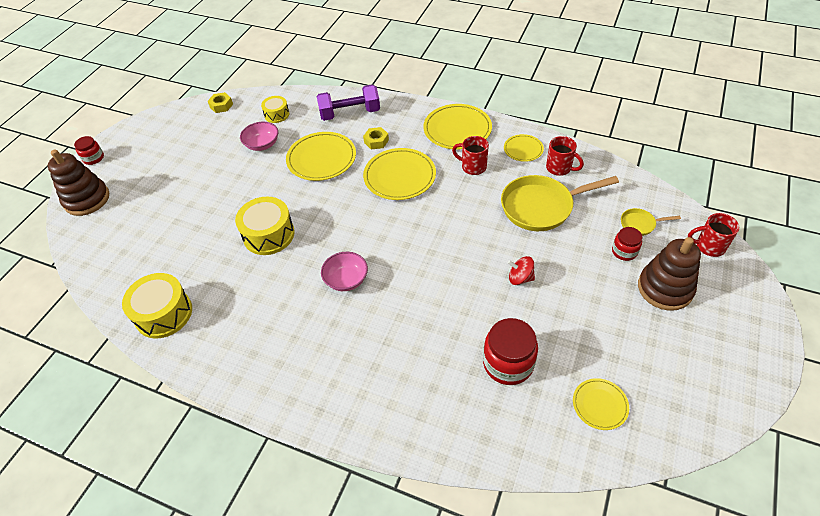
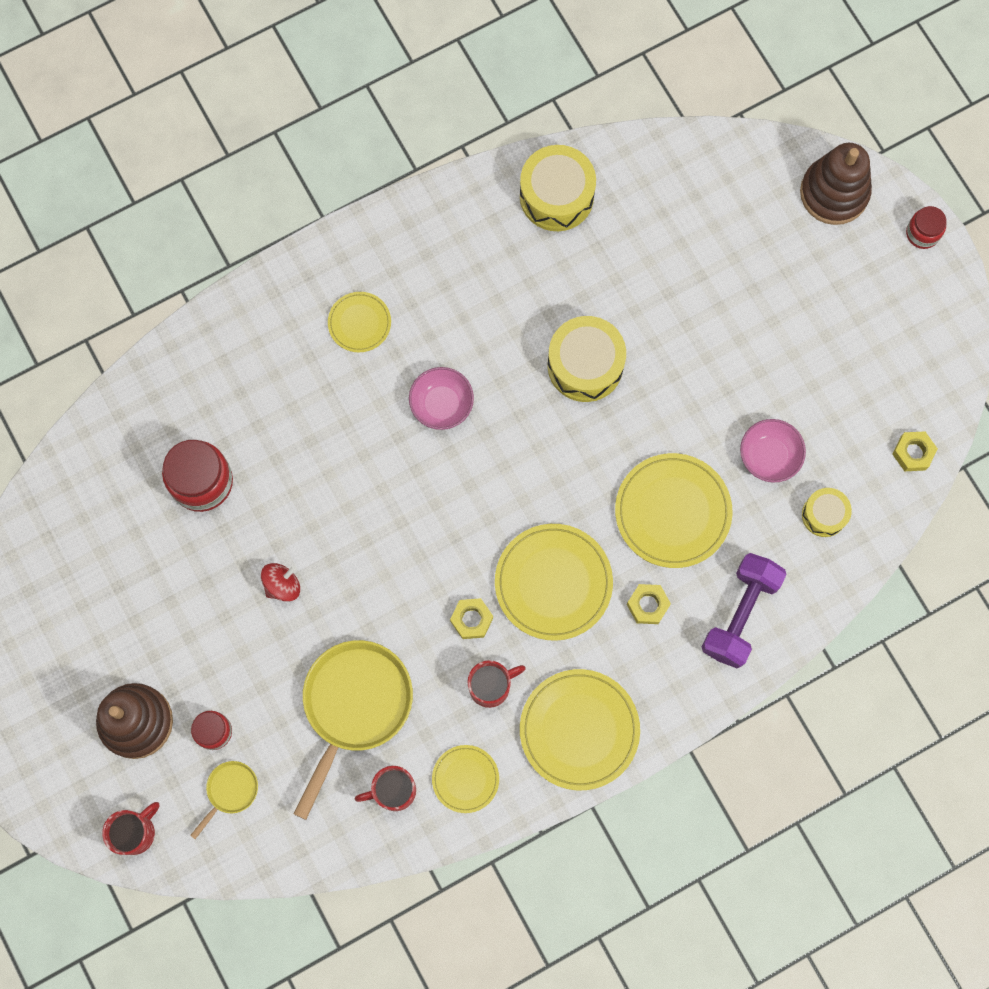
camera: 125 degrees right, 25 degrees up
(450, 193) = (471, 619): none -> yellow nut
(600, 405) = (91, 525): yellow plate -> yellow plate (359, 323)

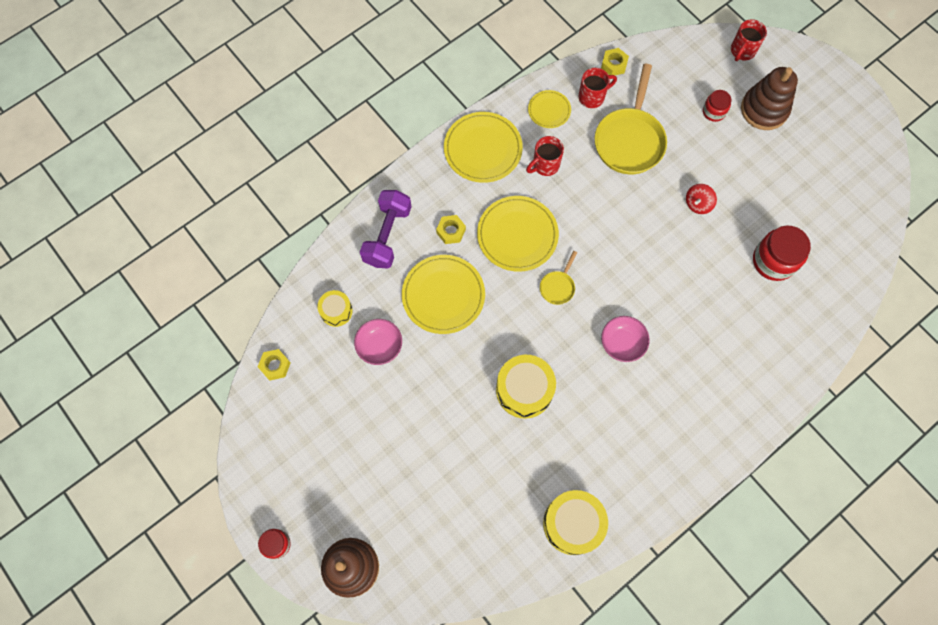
camera: 170 degrees right, 5 degrees down
(230, 791) = (692, 81): yellow pan -> yellow pan (558, 286)
(359, 323) = (698, 393): yellow plate -> none
(471, 619) = (567, 203): yellow nut -> yellow nut (614, 64)

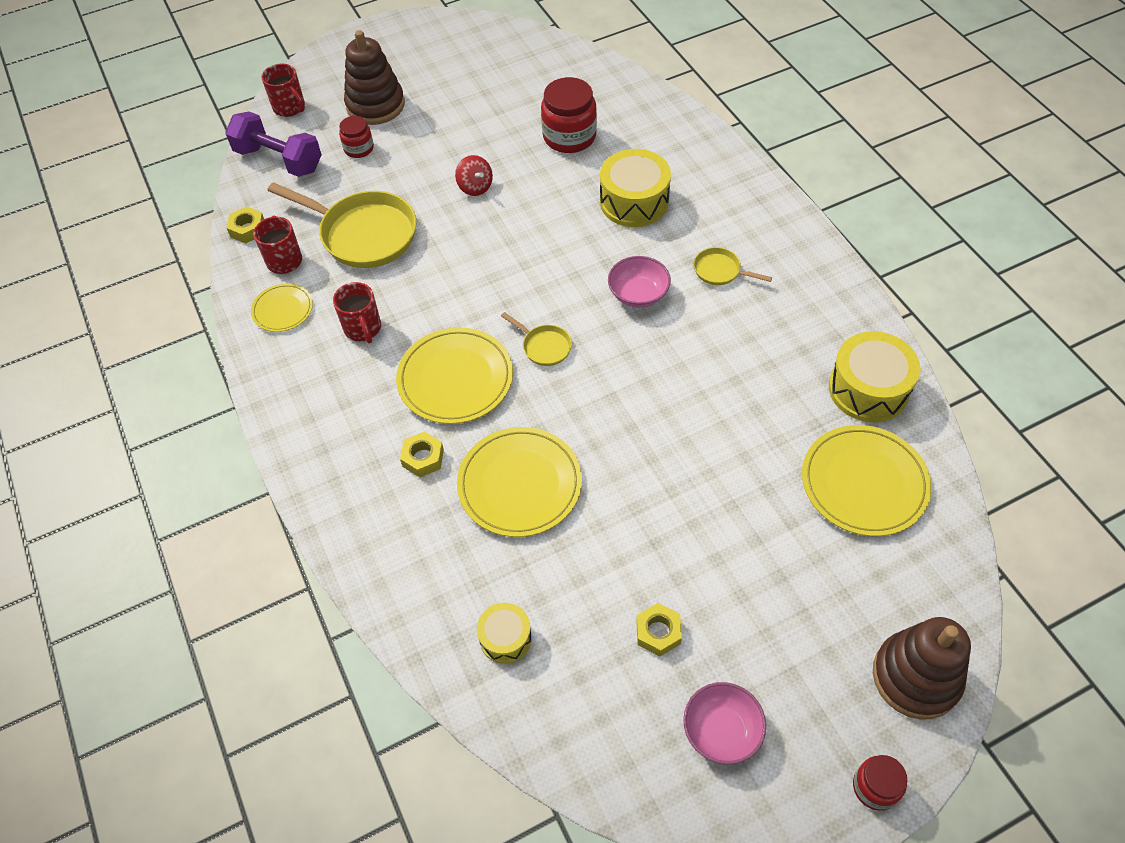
camera: 75 degrees left, 15 degrees down
(275, 366) = (576, 749): yellow nut -> yellow nut (658, 632)
(379, 346) = (578, 583): pink bowl -> pink bowl (721, 730)
(387, 235) = (402, 544): purple dumbbell -> purple dumbbell (279, 160)
(483, 149) = (309, 396): yellow plate -> yellow plate (864, 483)
(524, 390) = (681, 410): yellow drum -> yellow drum (634, 201)
(660, 400) = (720, 271): none -> yellow pan

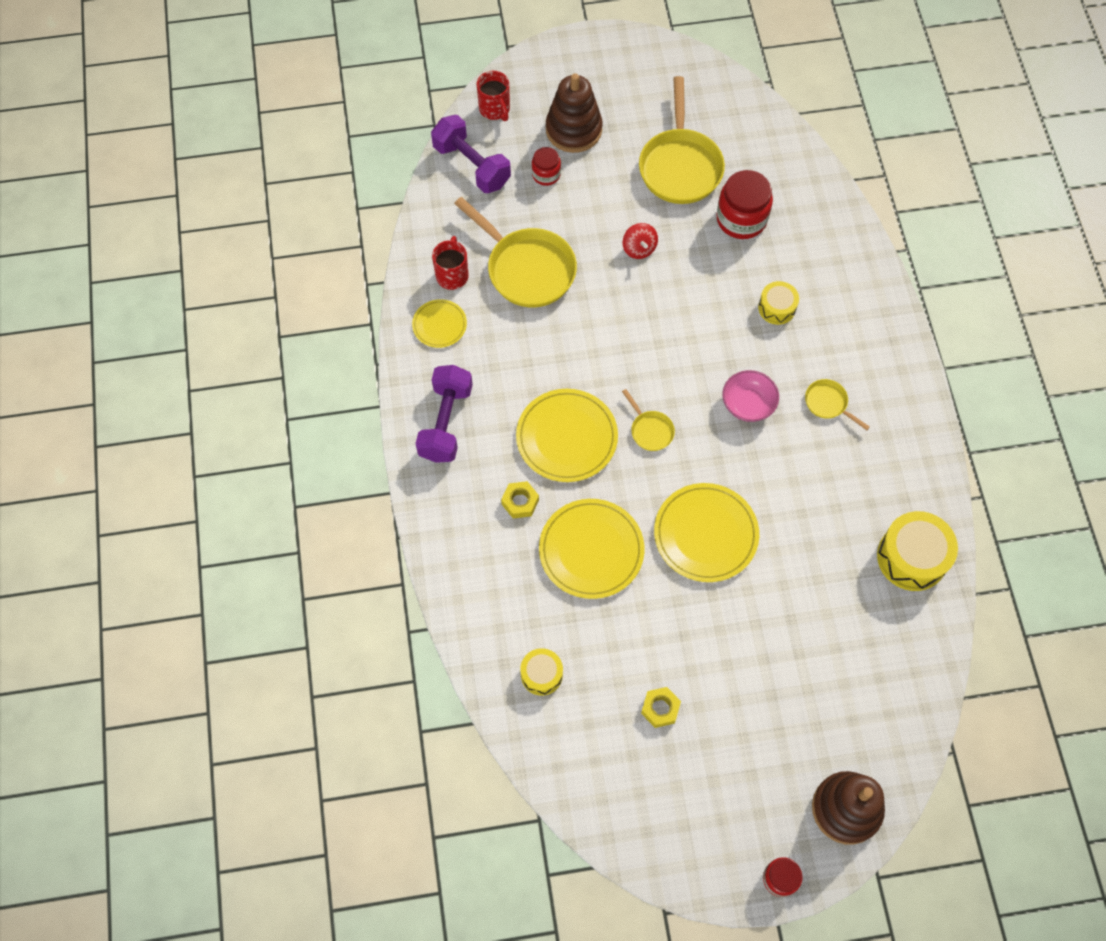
camera: 15 degrees right, 10 degrees up
(248, 229) = (428, 233): yellow nut -> none
(315, 402) = (446, 422): none -> purple dumbbell
(363, 329) = (502, 365): red mug -> none
(492, 109) = (680, 166): none -> yellow pan
(634, 201) = (777, 308): yellow drum -> yellow drum, size x0.58
(721, 730) = (681, 799): pink bowl -> none
(864, 483) = (872, 639): yellow plate -> yellow plate (705, 534)

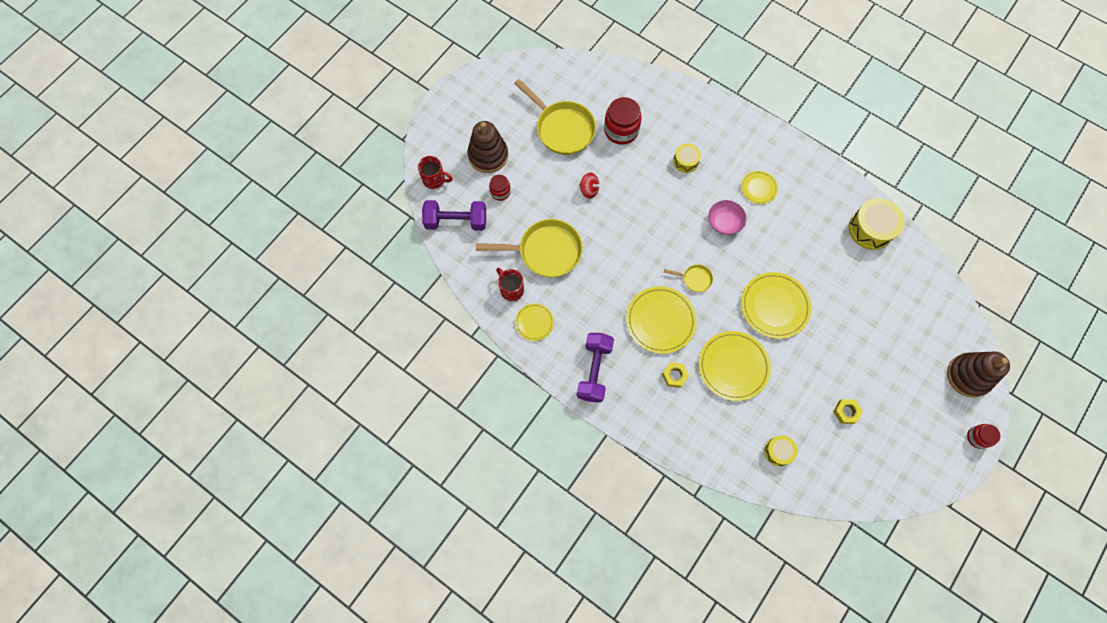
camera: 45 degrees left, 5 degrees up
(446, 422) = (594, 371): purple dumbbell -> purple dumbbell turned 45 degrees clockwise
(828, 403) = (758, 188): yellow pan -> yellow plate

